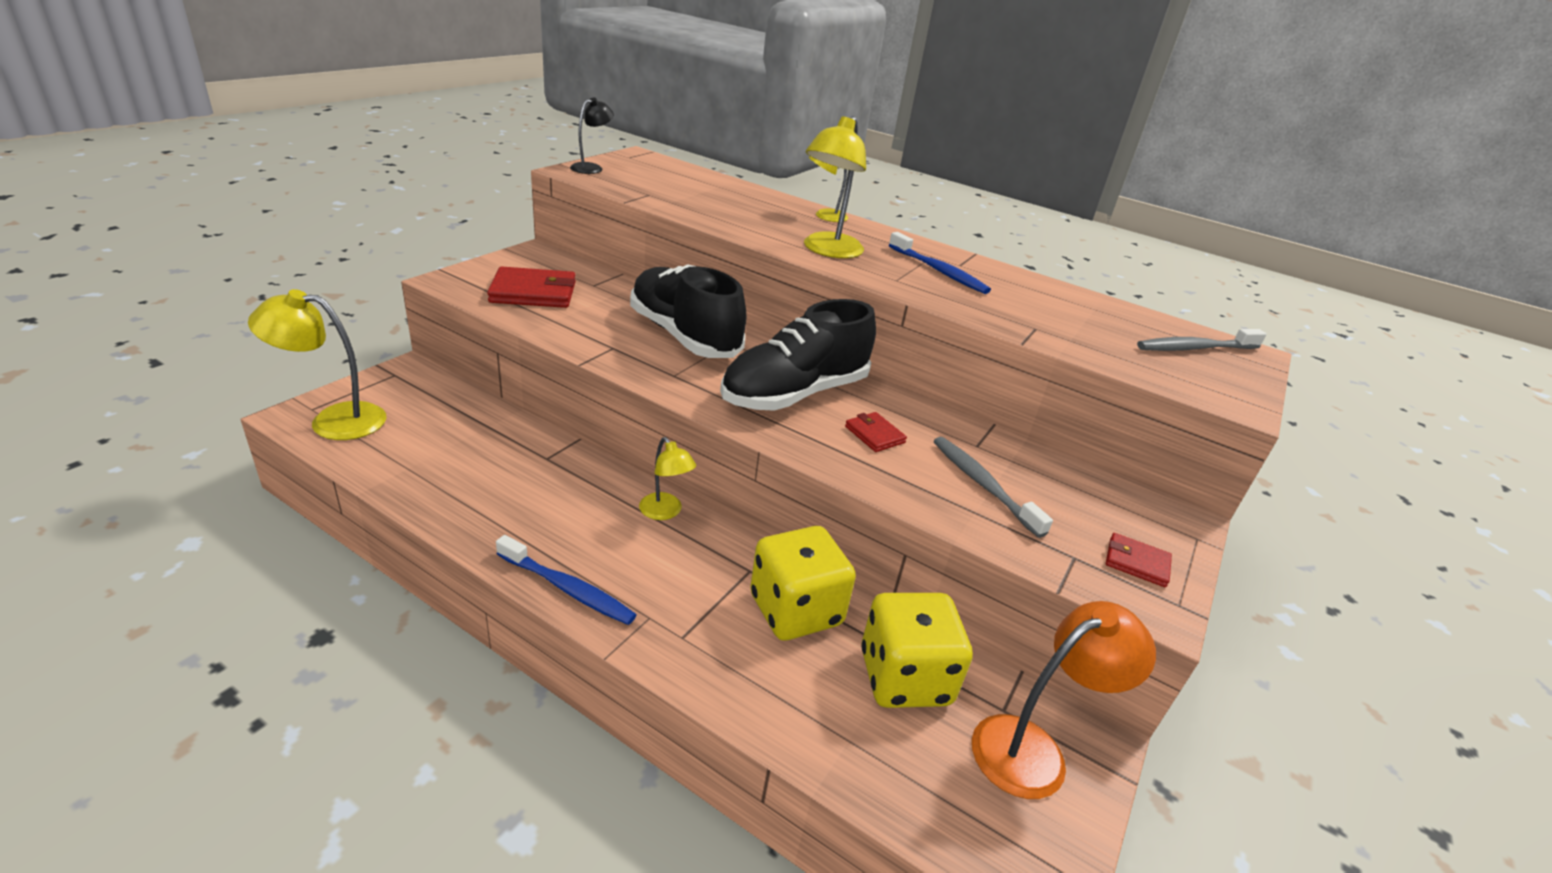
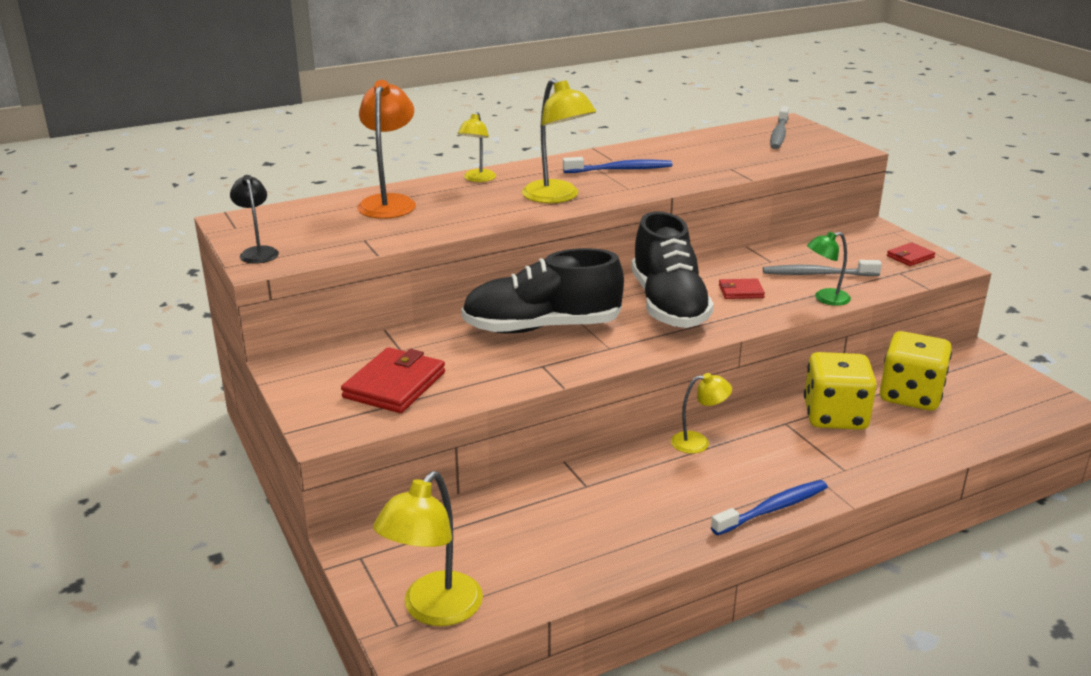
camera: 55 degrees left, 5 degrees down
(923, 499) = (825, 299): none -> green lamp
(1033, 749) = (976, 373): orange lamp -> orange lamp (389, 202)

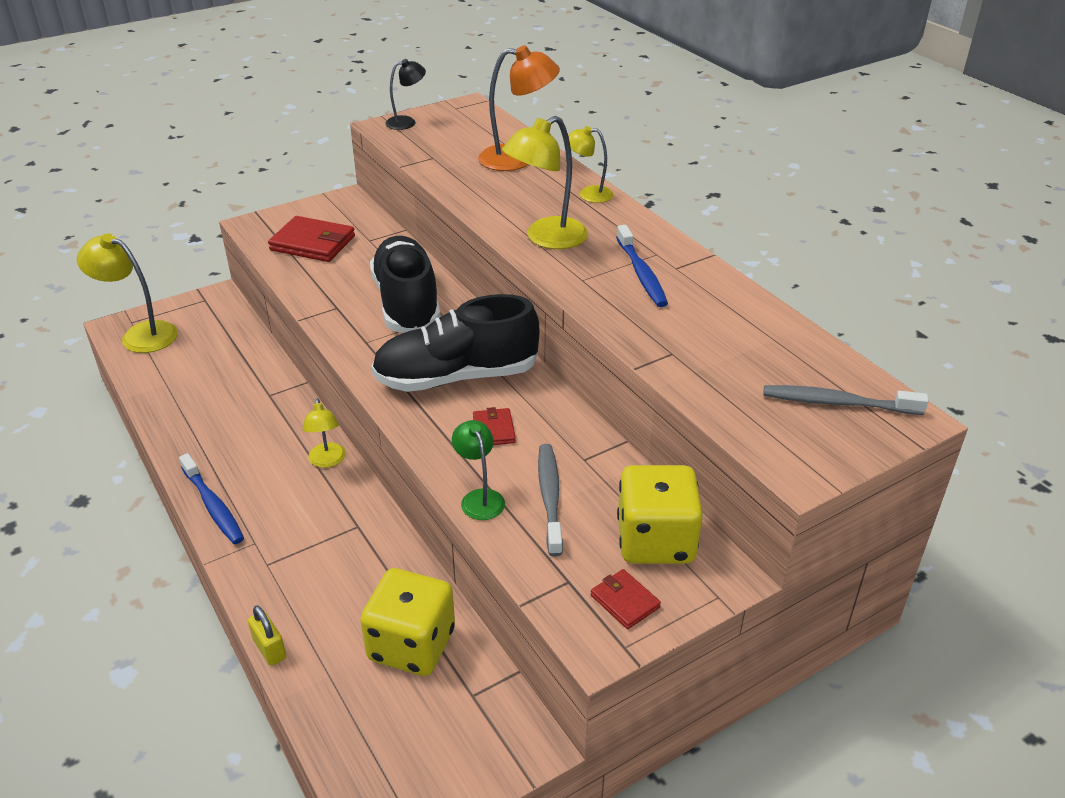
camera: 85 degrees right, 10 degrees up
(835, 416) = (368, 567): yellow dice -> yellow dice (655, 541)
(940, 461) = (269, 649): none -> yellow padlock

